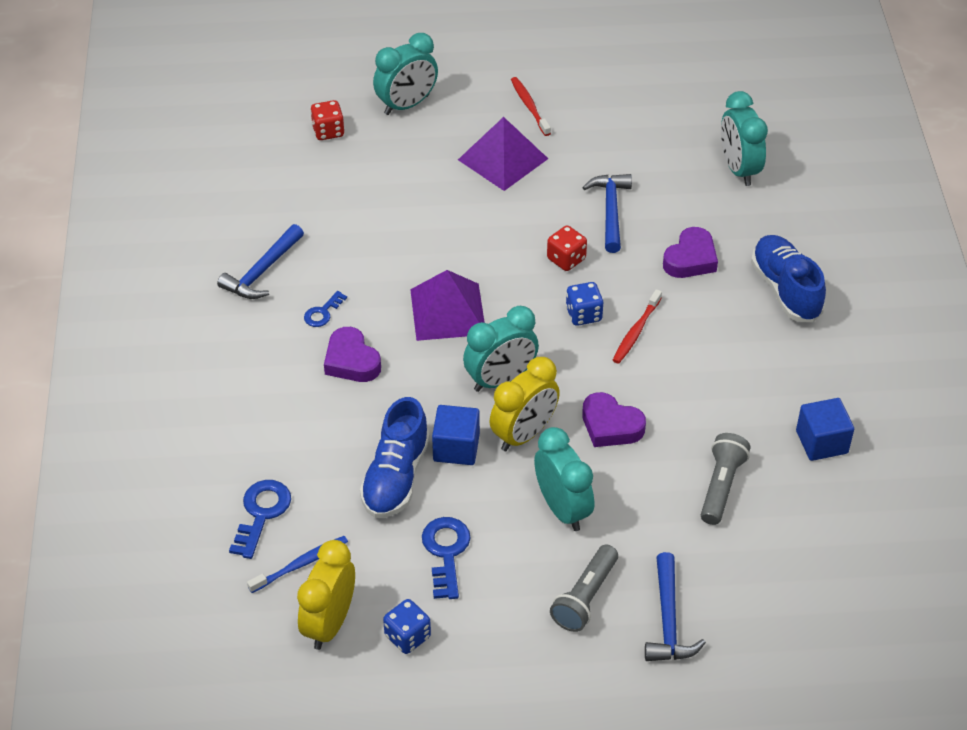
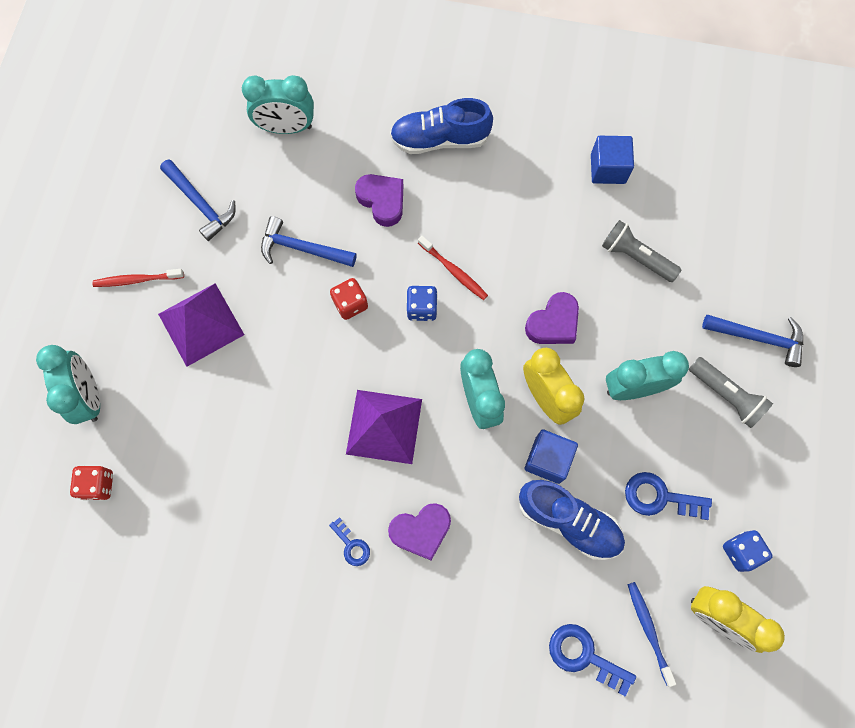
camera: 75 degrees left, 25 degrees up
(262, 271) = (277, 595): blue hammer -> blue hammer (200, 204)

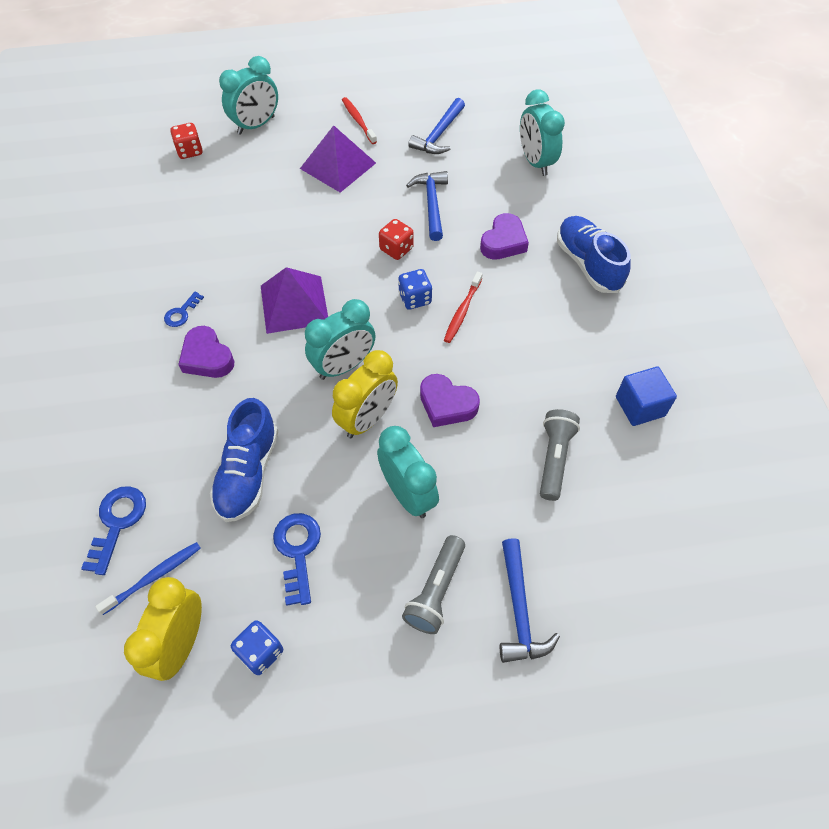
camera: 70 degrees right, 15 degrees down
(547, 459) = (305, 438): blue cube -> none

